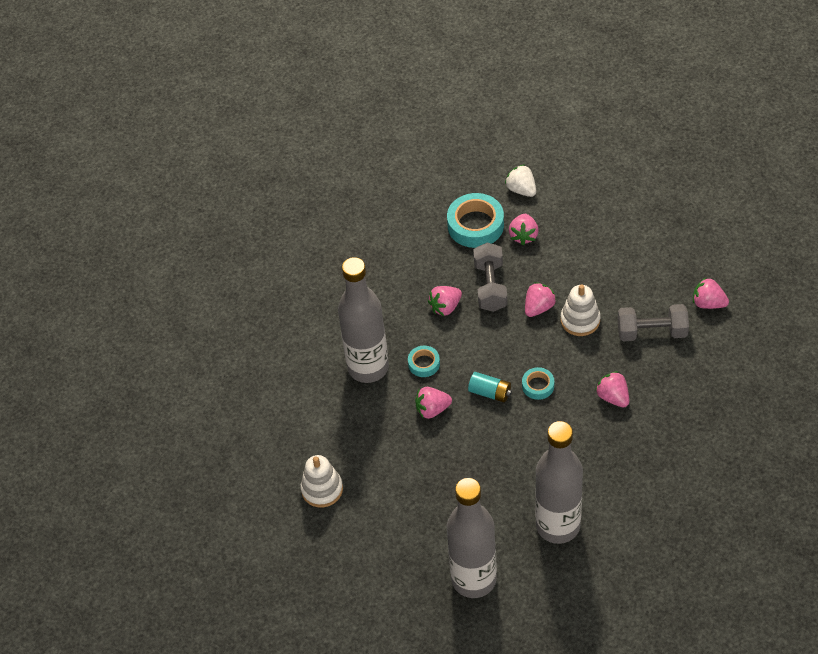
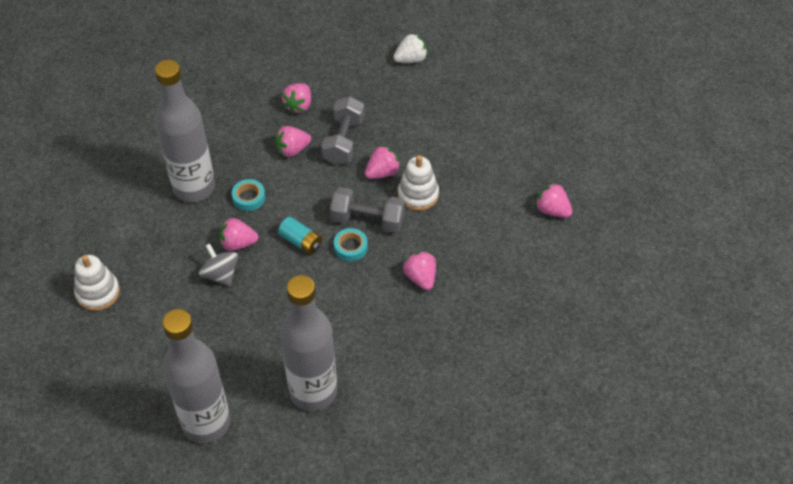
camera: 10 degrees right, 0 degrees up
(428, 442) = (220, 274): none -> grey spinning top
(475, 225) = (353, 81): turquoise tape -> none
(521, 189) = (411, 59): white strawberry -> white strawberry turned 90 degrees clockwise
(523, 236) = (395, 102): pink strawberry -> pink strawberry (298, 106)
(651, 332) = (484, 224): grey dumbbell -> grey dumbbell (368, 220)

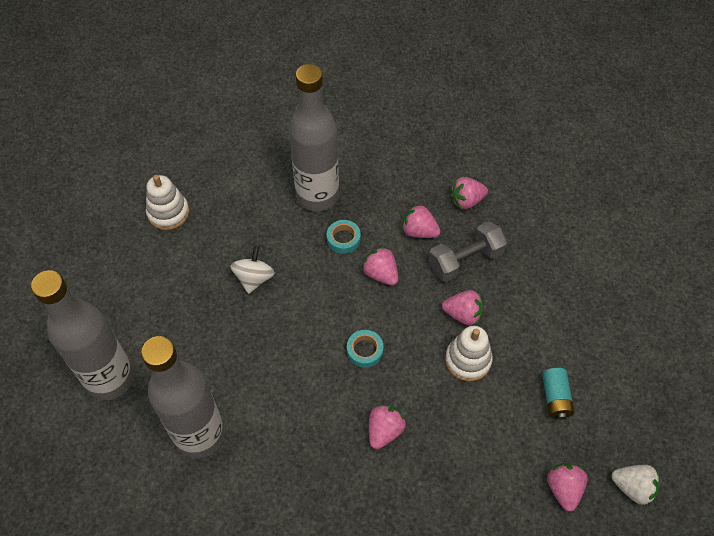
camera: 50 degrees right, 5 degrees up
(220, 274) = (254, 278): grey spinning top -> white spinning top
(238, 243) = (293, 267): pink strawberry -> pink strawberry (381, 274)
(301, 242) = (336, 309): turquoise battery -> turquoise battery (555, 398)
(368, 220) = (404, 342): grey dumbbell -> none
(411, 59) = (602, 242): white strawberry -> white strawberry (633, 487)

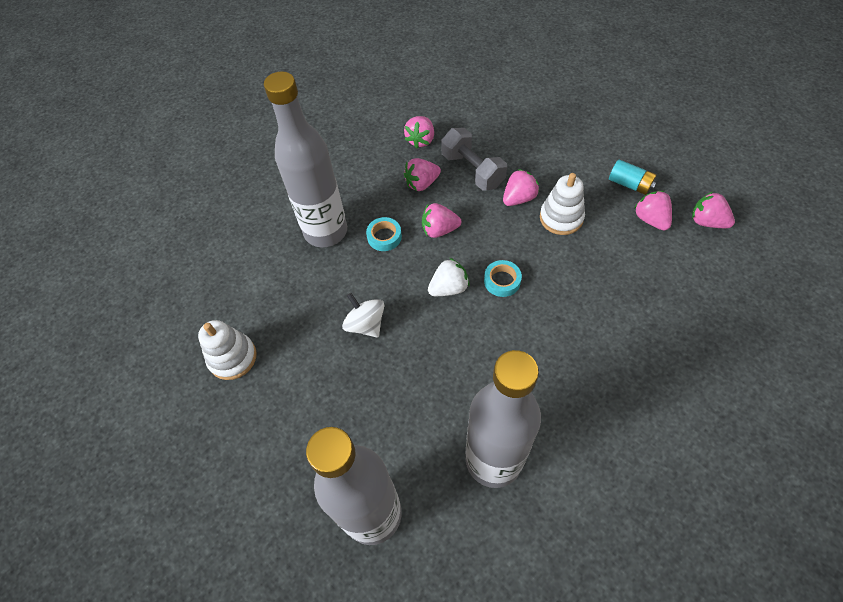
camera: 50 degrees left, 0 degrees up
(384, 431) = (586, 308): pink strawberry -> pink strawberry (650, 219)
(465, 260) = (472, 170): grey dumbbell -> grey dumbbell turned 45 degrees counterclockwise
(633, 487) = (728, 182): white strawberry -> white strawberry (449, 288)

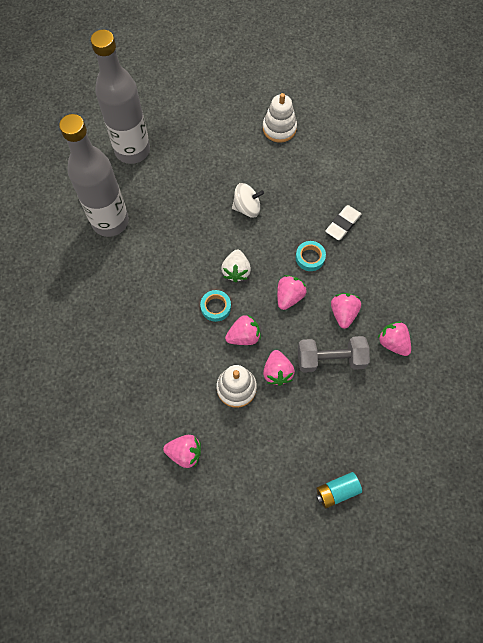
camera: 120 degrees right, 10 degrees up
(326, 231) = (342, 224): grey bottle -> white eraser
(629, 184) = (228, 468): turquoise battery -> turquoise battery (337, 491)
(707, 222) = (150, 494): pink strawberry -> pink strawberry (244, 336)

